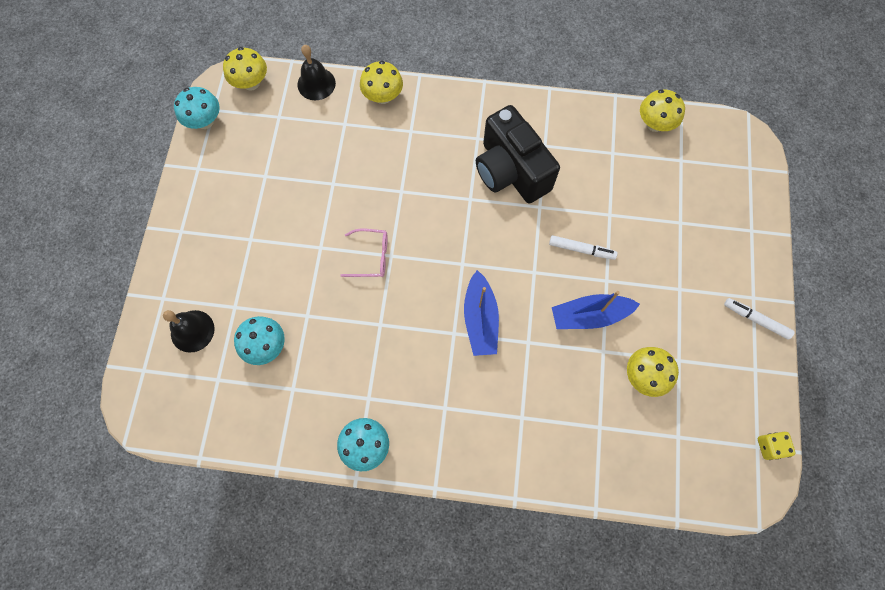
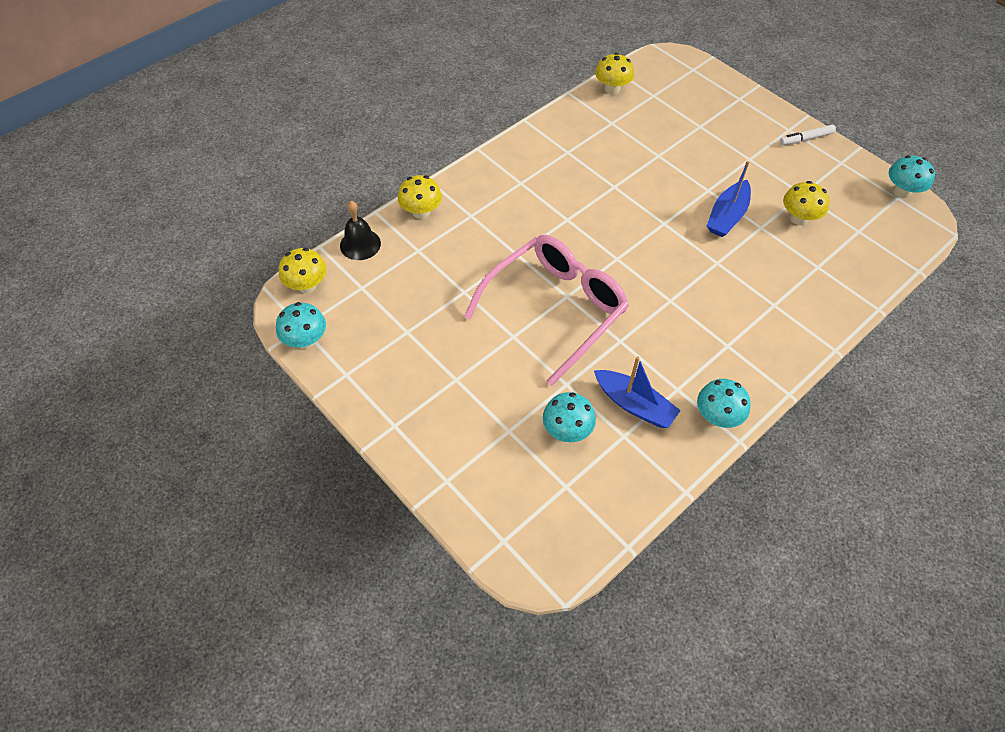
camera: 50 degrees left, 15 degrees down
(192, 331) = (501, 477): black bell -> none
(371, 257) = (555, 308): pink glasses -> pink glasses, size x2.47
(480, 319) = (673, 277): blue boat -> blue boat (634, 405)
(510, 171) = (568, 183): black camera -> none
(581, 250) = (671, 187): white marker -> none
(769, 446) = (901, 191): yellow dice -> turquoise mushroom

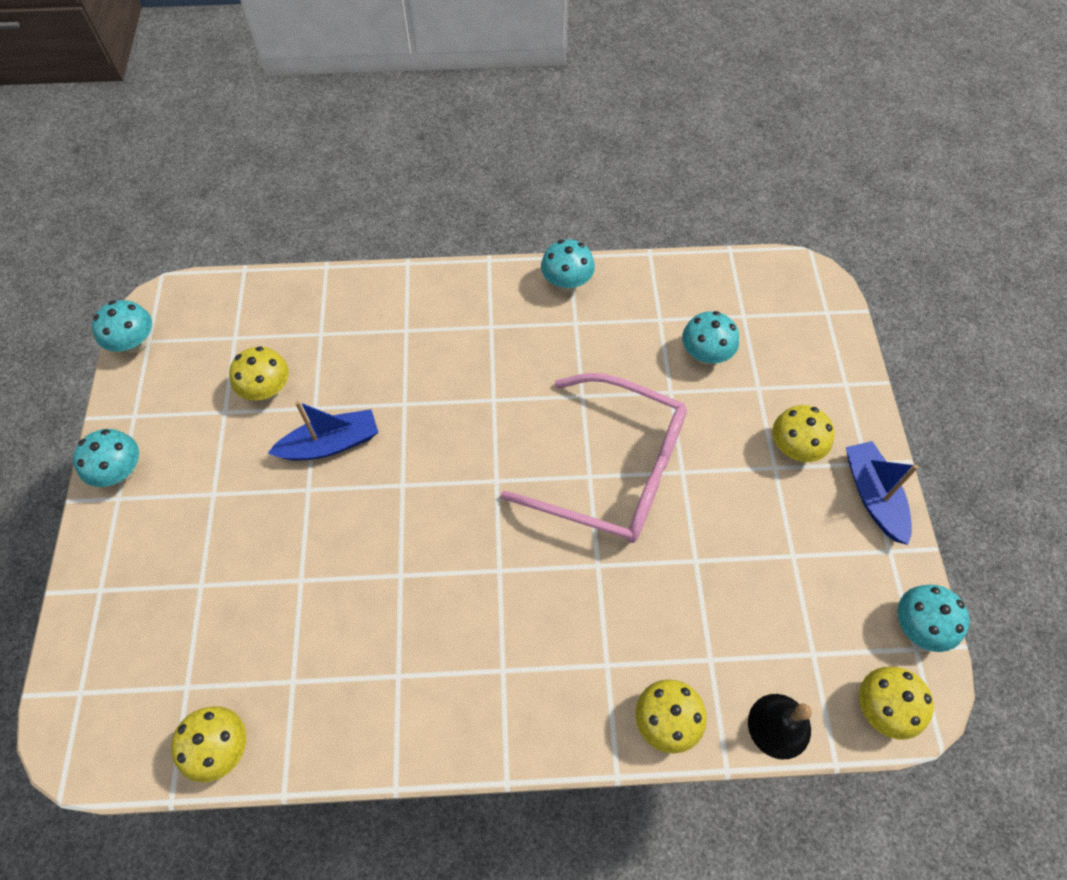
camera: 140 degrees left, 5 degrees up
(452, 402) = (794, 448): none -> yellow mushroom
(555, 308) = (614, 470): pink glasses -> pink glasses turned 150 degrees counterclockwise
(634, 405) = (626, 335): blue boat -> blue boat (873, 496)
(806, 139) = (120, 471): white marker -> turquoise mushroom

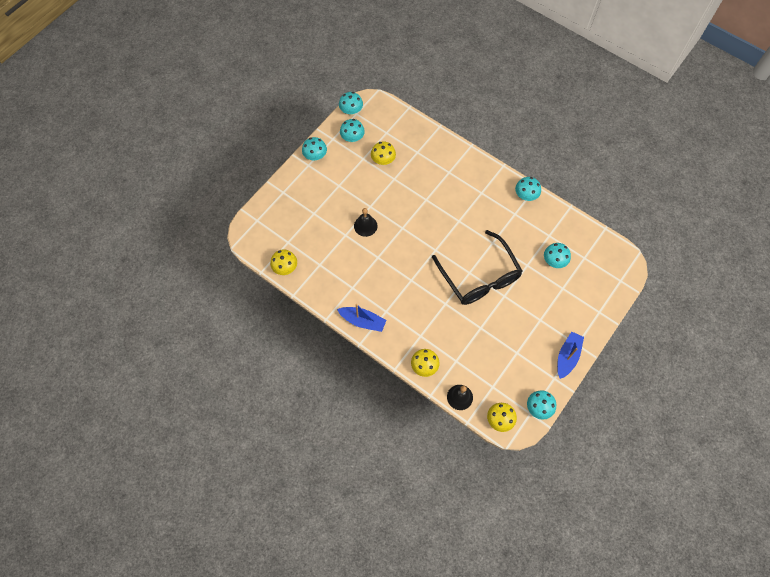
camera: 40 degrees right, 5 degrees up
(174, 389) = (352, 138): none -> turquoise mushroom
(327, 532) = (365, 226): none -> black bell
(330, 444) = (389, 196): blue boat -> blue boat (362, 321)
(614, 470) = (480, 277): pink glasses -> black glasses
(794, 448) = (554, 319): yellow mushroom -> none

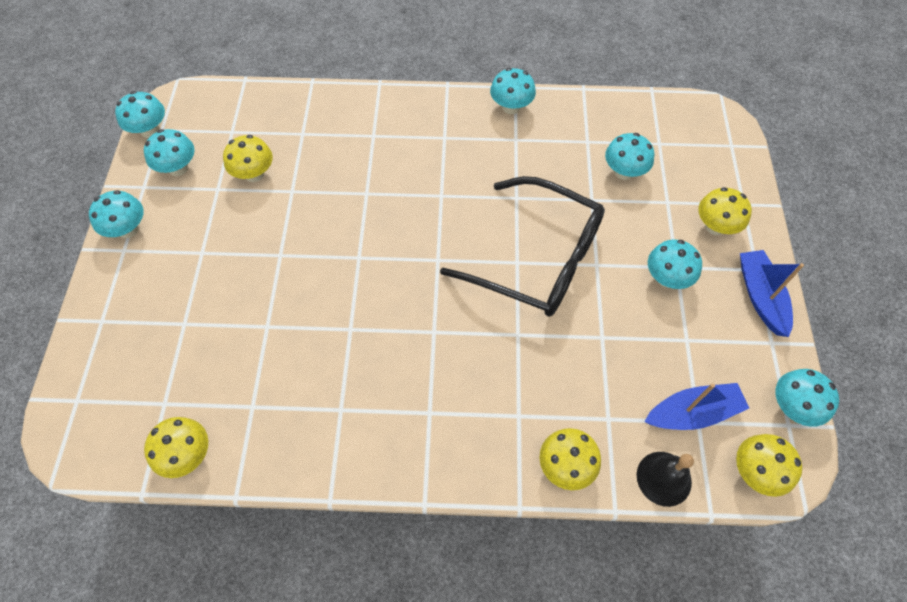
camera: 35 degrees left, 5 degrees down
(362, 321) = (401, 458): blue boat -> blue boat (692, 413)
(365, 226) = (293, 290): black bell -> none
(531, 321) = (667, 278): none -> turquoise mushroom
(575, 313) = (715, 226): none -> yellow mushroom

